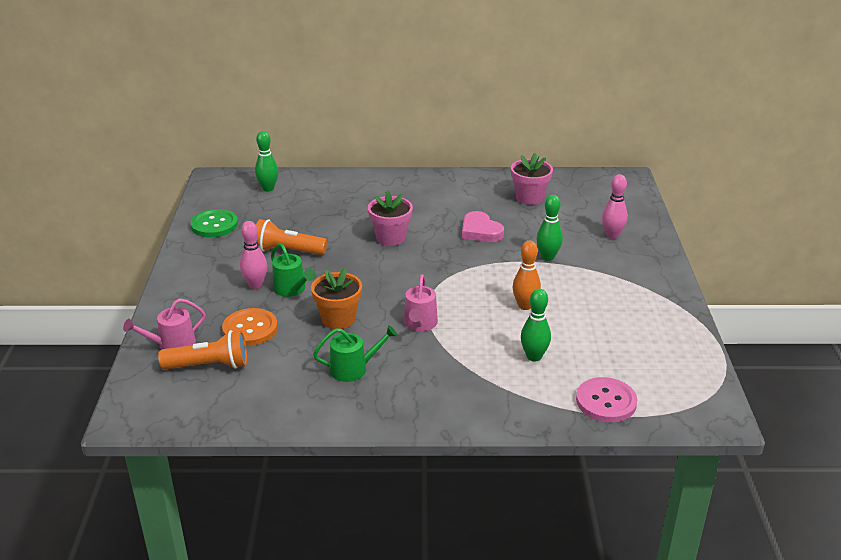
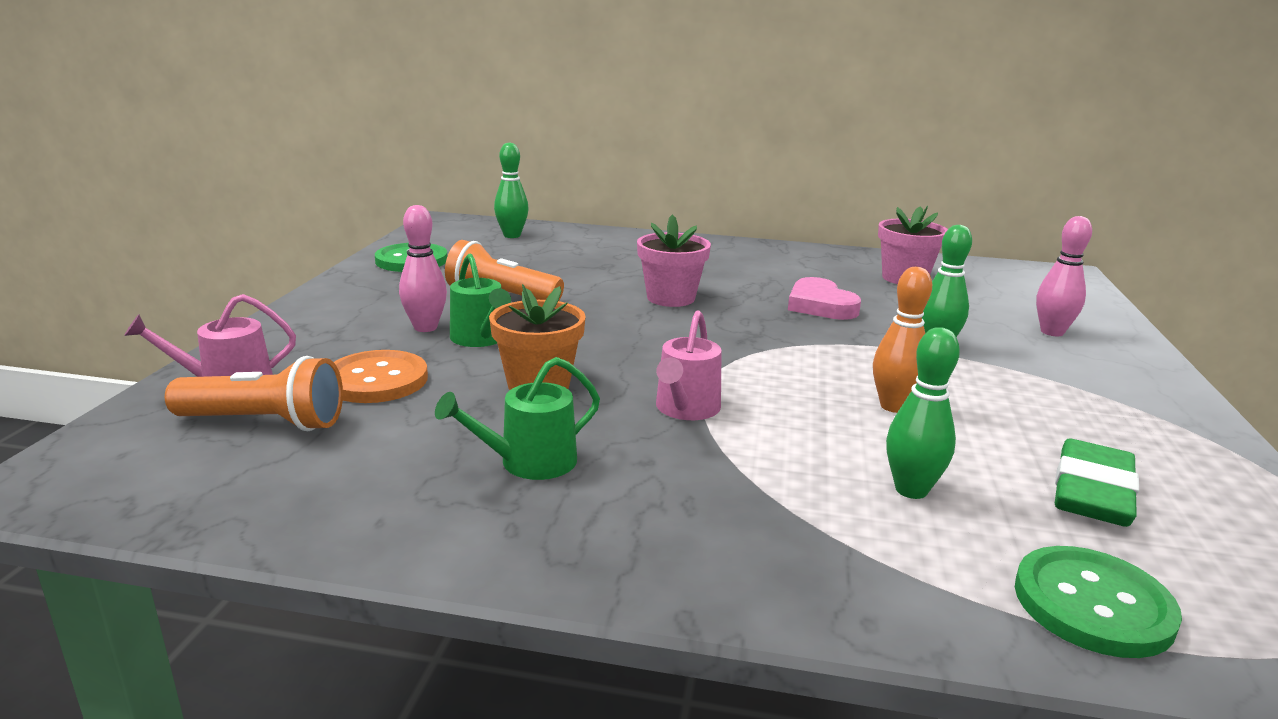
camera: 10 degrees right, 10 degrees down
(353, 369) = (529, 462): green watering can -> green watering can turned 150 degrees clockwise
(606, 401) = (1092, 604): pink button -> green button
(615, 345) = (1092, 492): none -> green eraser

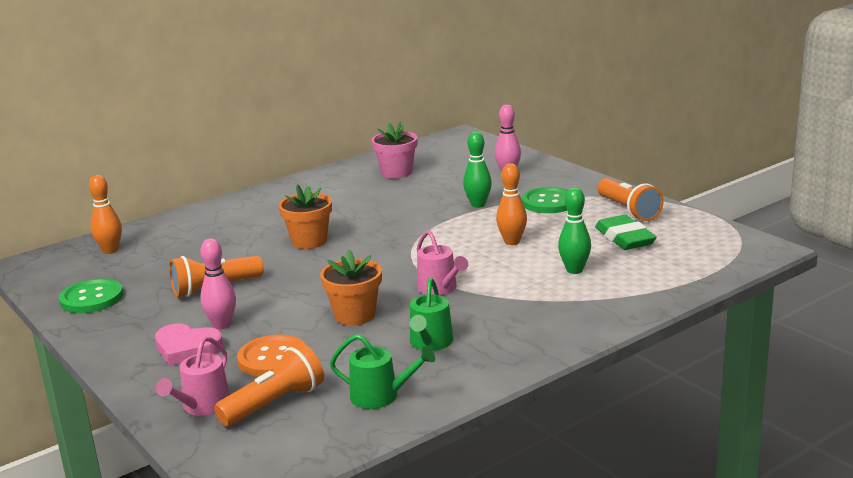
camera: 45 degrees left, 0 degrees up
(481, 339) = (268, 313): green watering can -> green watering can (380, 396)
(512, 235) = (110, 251): green bowling pin -> orange bowling pin
(671, 298) = (309, 241): pink flower pot -> orange flower pot
(820, 305) = (389, 208): pink heart -> pink heart (187, 348)
(1092, 604) = (676, 274): green button -> green button (548, 202)
(1174, 457) = (628, 210): none -> orange flashlight

